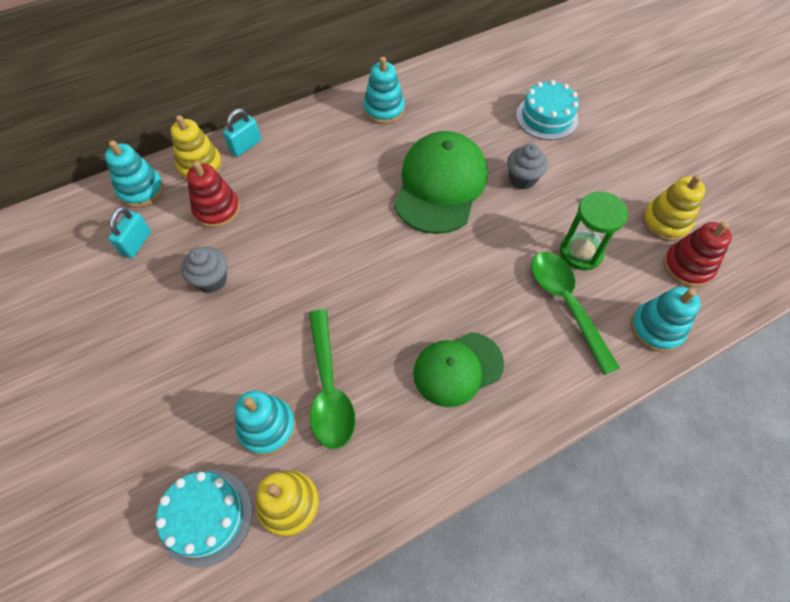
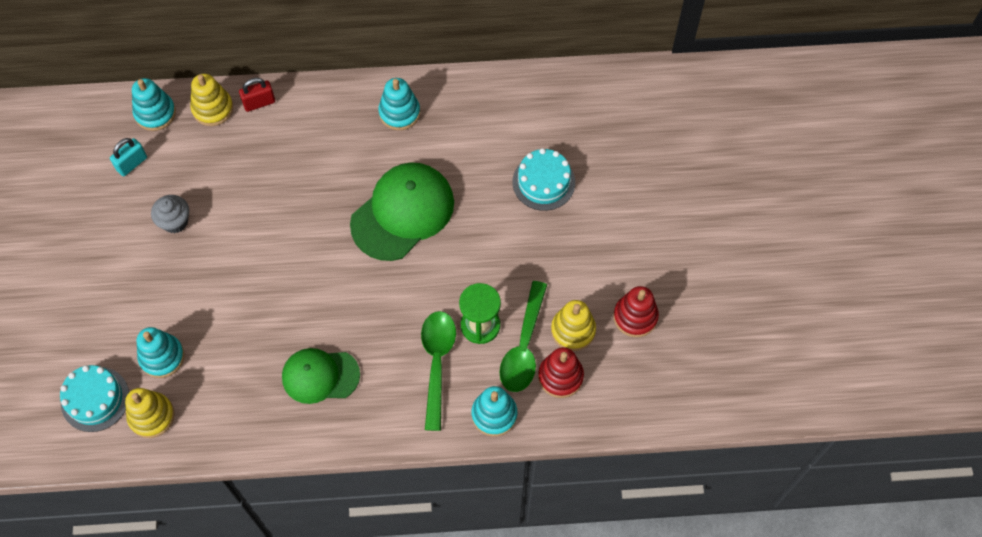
camera: 25 degrees right, 5 degrees up
(217, 210) = (207, 158): red stacking toy -> red stacking toy (635, 317)
(245, 146) = (259, 103): turquoise padlock -> red padlock
(329, 388) = (219, 348): green spoon -> green spoon (524, 346)
(522, 179) = (478, 236): grey cupcake -> none

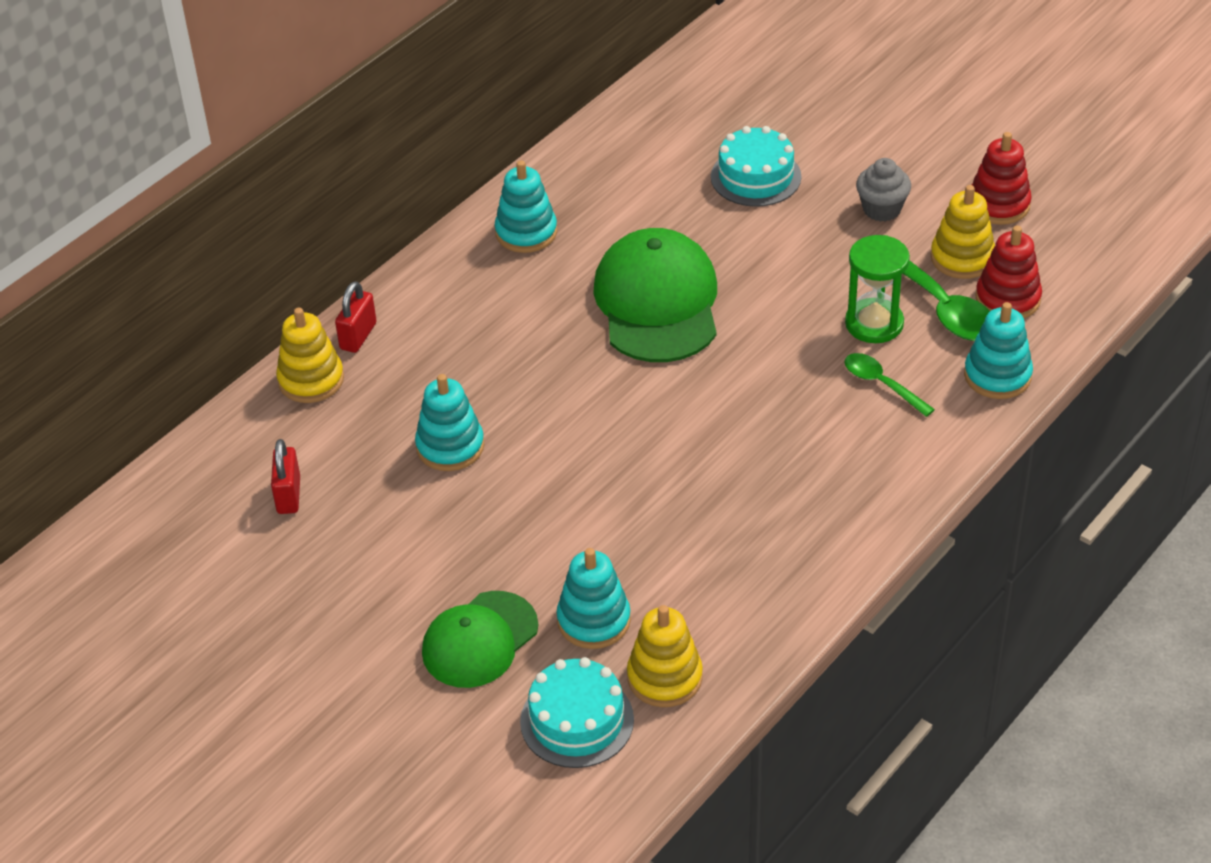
camera: 45 degrees left, 20 degrees down
(132, 164) = (288, 495): turquoise padlock -> red padlock
(155, 113) = (247, 434): turquoise stacking toy -> turquoise stacking toy (450, 446)
(175, 221) = (421, 501): grey cupcake -> grey cupcake (881, 209)
(320, 376) = (786, 490): green cap -> green cap (480, 640)
(437, 363) = (881, 384): green spoon -> green spoon, size x0.59

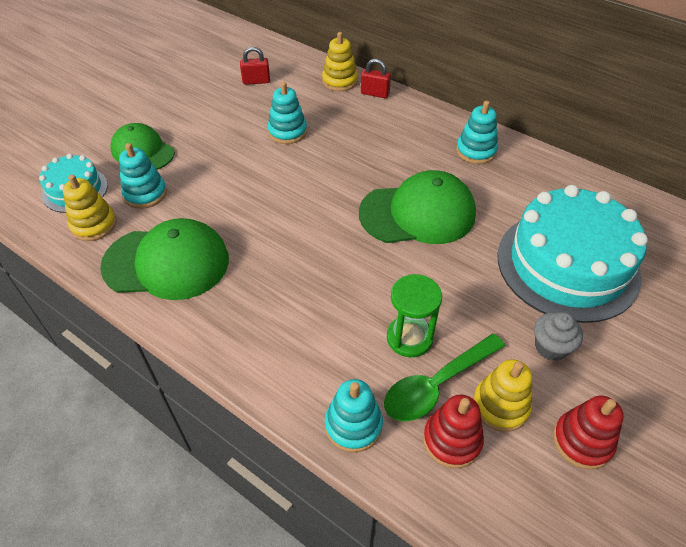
camera: 85 degrees right, 5 degrees up
(749, 573) = (167, 263): none -> green cap
(755, 177) = (567, 265): turquoise cake -> turquoise cake, size x1.98
(881, 384) = (341, 341): green spoon -> none

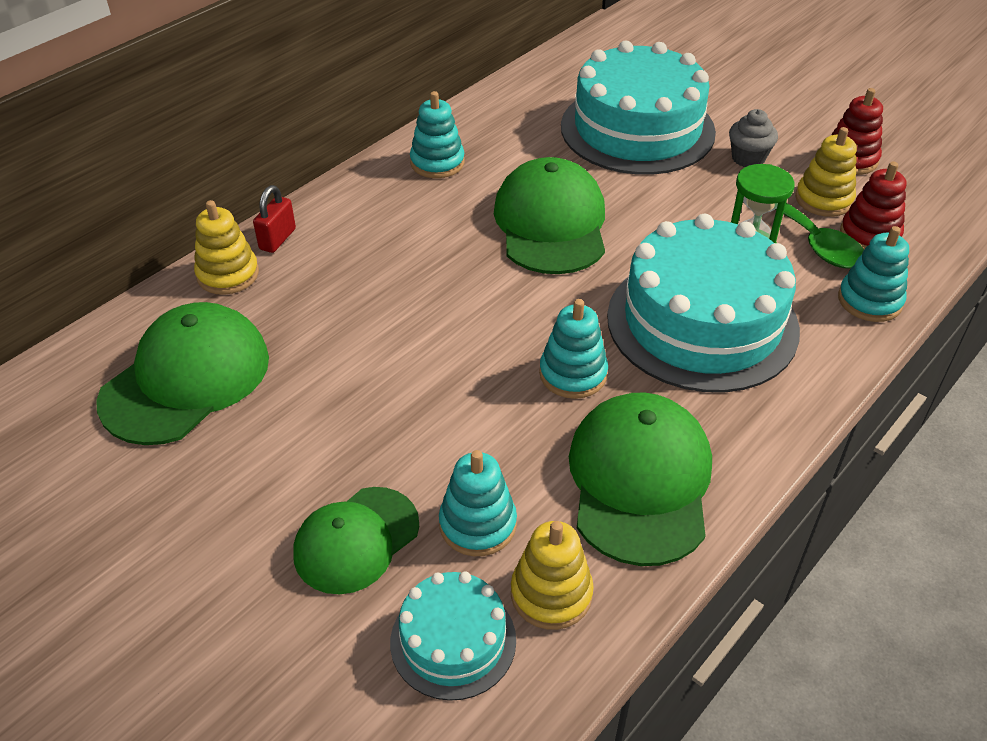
camera: 85 degrees left, 5 degrees down
(256, 81) = (186, 379): red padlock -> green cap
(287, 132) = (349, 340): turquoise stacking toy -> turquoise stacking toy (573, 374)
(315, 301) = (702, 322): none -> turquoise cake

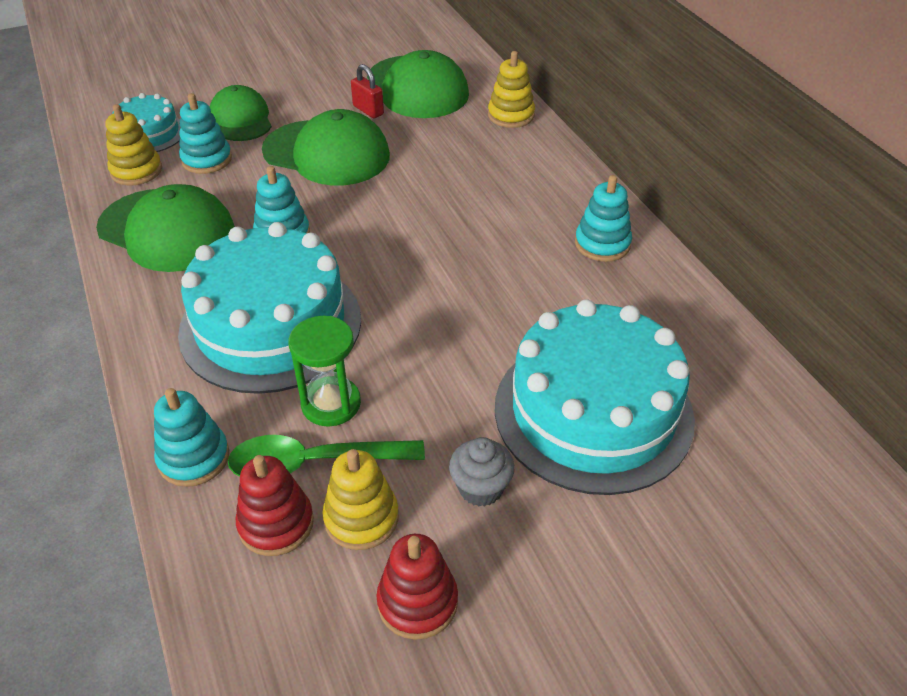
camera: 115 degrees right, 0 degrees up
(277, 239) = (539, 141): red padlock -> red padlock (368, 110)
(551, 224) = (464, 284): green cap -> green cap (326, 153)

